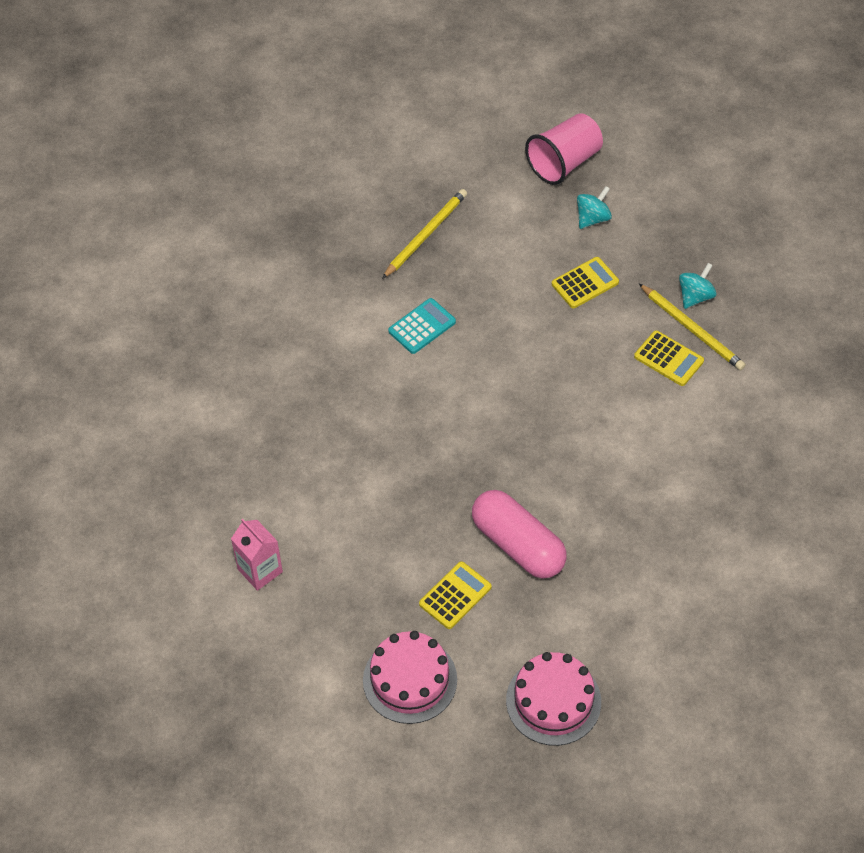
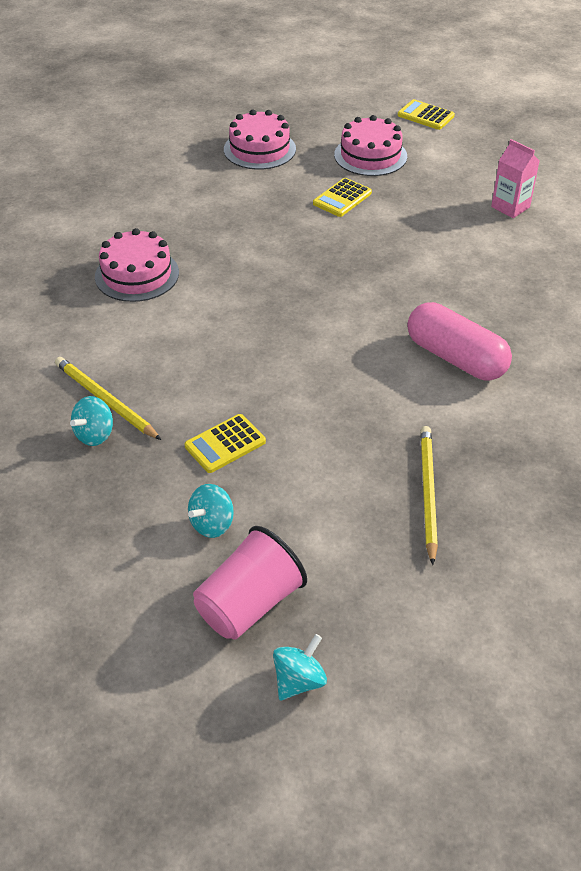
camera: 175 degrees right, 10 degrees down
(422, 326) = (410, 392): turquoise calculator -> none
(425, 235) = (427, 493): yellow pencil -> yellow pencil turned 150 degrees clockwise
(518, 545) = (291, 229): pink capsule -> pink capsule (455, 358)
(532, 117) = (299, 680): none -> turquoise spinning top
(668, 359) = (136, 371): yellow calculator -> yellow calculator (425, 116)
(685, 481) = (137, 274): none -> pink cake

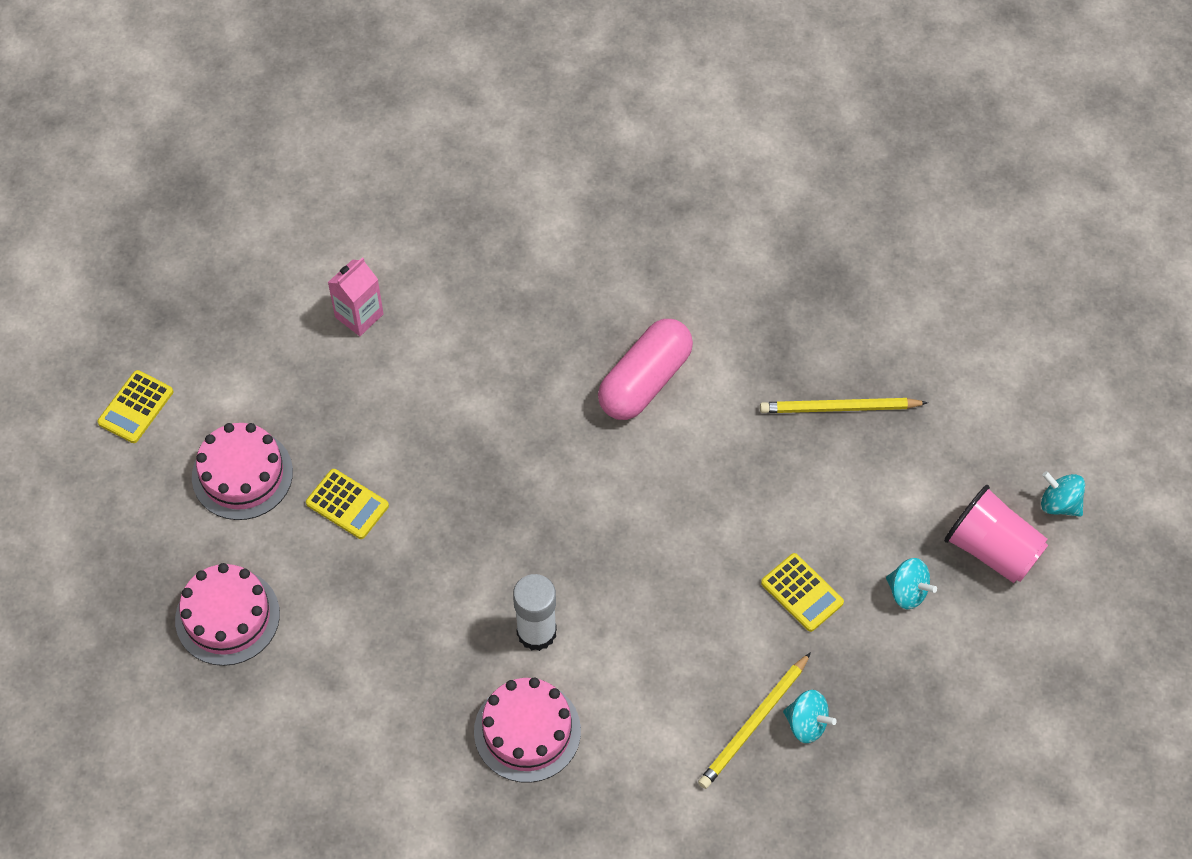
camera: 95 degrees left, 15 degrees up
(219, 283) = (536, 632): none -> white glue stick

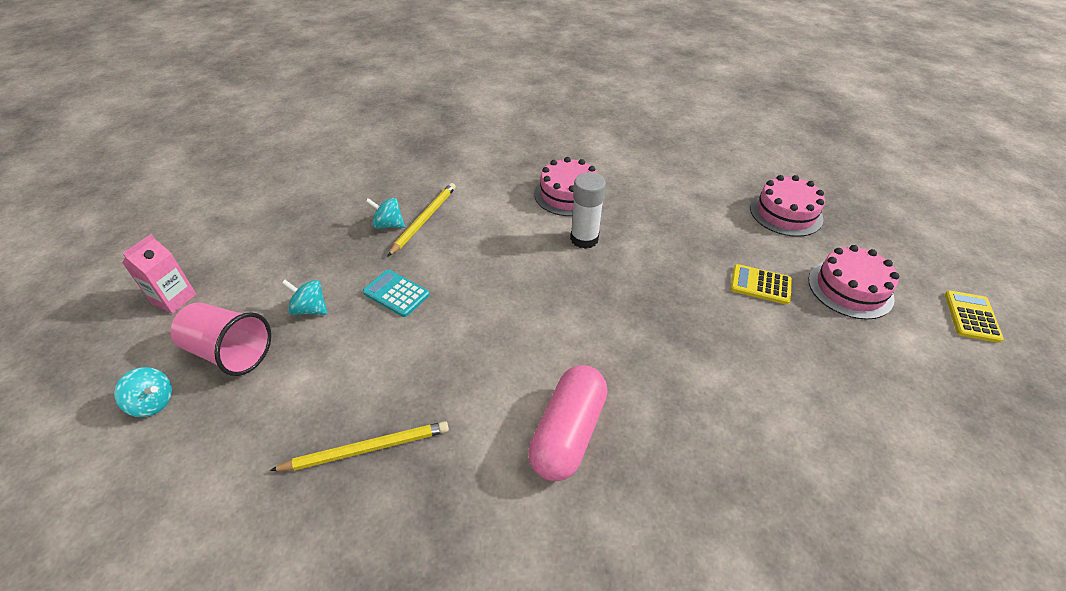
camera: 165 degrees right, 15 degrees down
(359, 315) = (870, 435): pink carton -> pink carton (174, 299)
(802, 593) = (396, 293): yellow calculator -> turquoise calculator

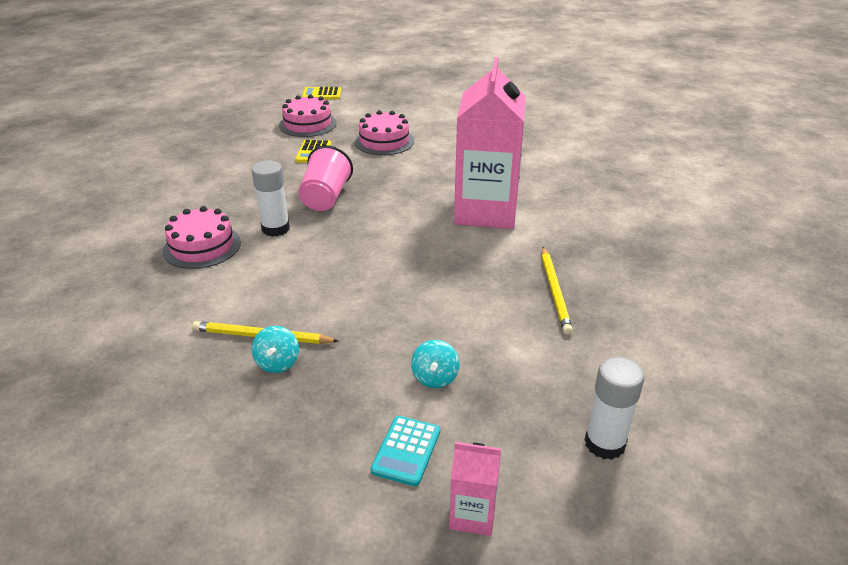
camera: 105 degrees left, 10 degrees down
(153, 403) = (604, 443): turquoise spinning top -> white glue stick
(230, 352) = (518, 415): pink cup -> pink cup (325, 198)
(366, 449) = (554, 291): yellow pencil -> yellow pencil turned 150 degrees counterclockwise
(396, 293) = (388, 323): turquoise calculator -> turquoise calculator (406, 451)
(568, 433) = (485, 211): pink capsule -> pink carton
(785, 213) = (222, 143): pink cake -> pink cake (384, 141)

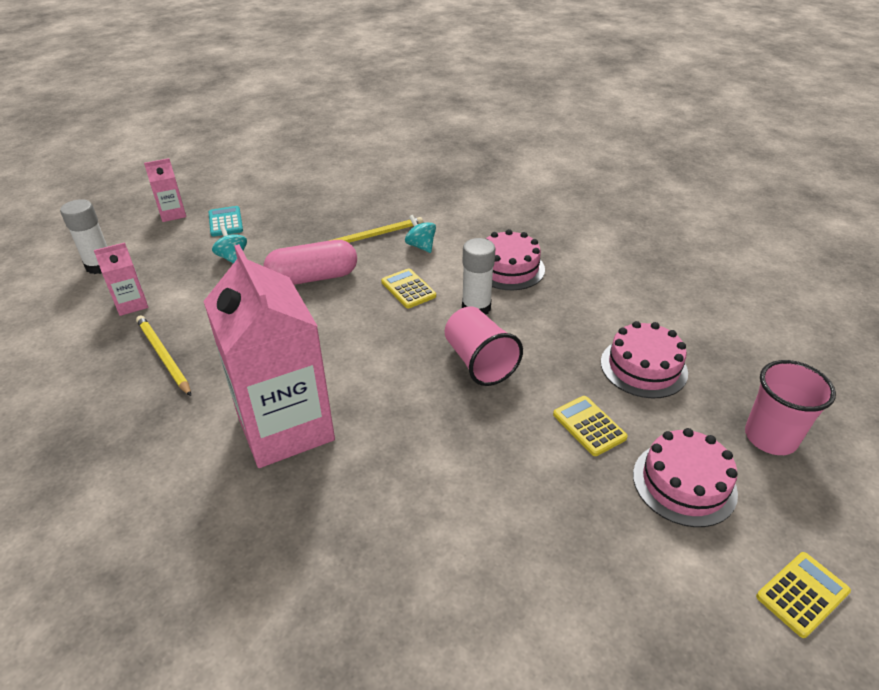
camera: 145 degrees right, 5 degrees up
(240, 121) = (770, 437): none -> pink cup
(278, 363) = (344, 228): turquoise spinning top -> turquoise spinning top (420, 246)
(304, 264) = (408, 289): none -> yellow calculator
(372, 312) = (313, 277): none -> pink capsule
(384, 141) = (533, 503): pink cake -> pink cake (643, 367)
(573, 361) = (131, 304): none -> pink carton

